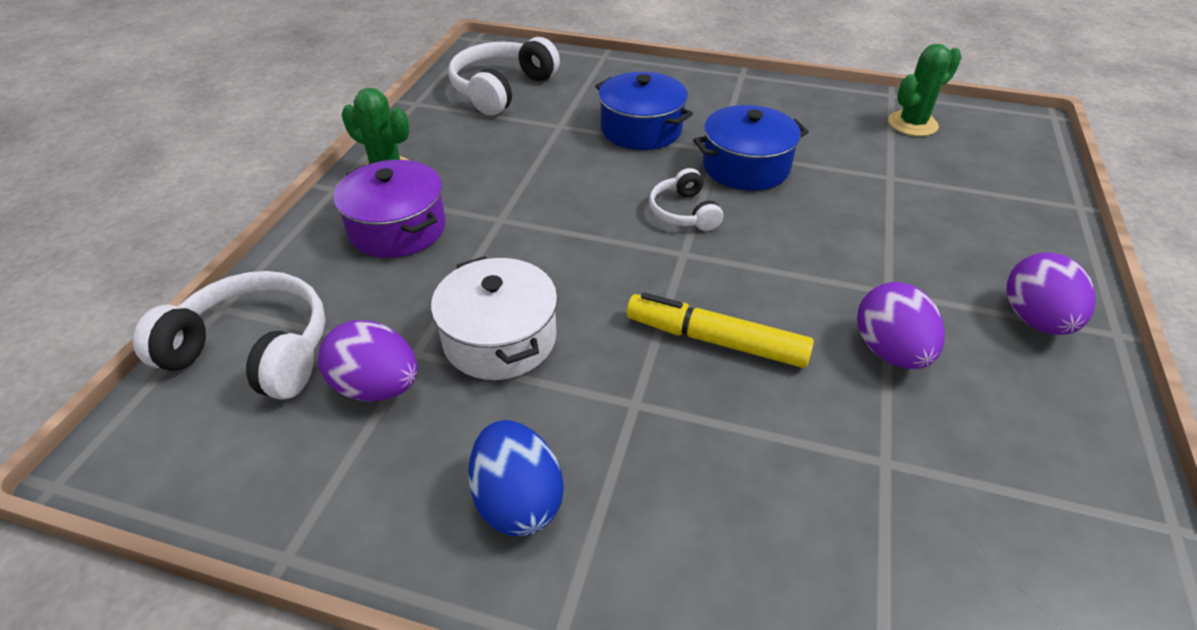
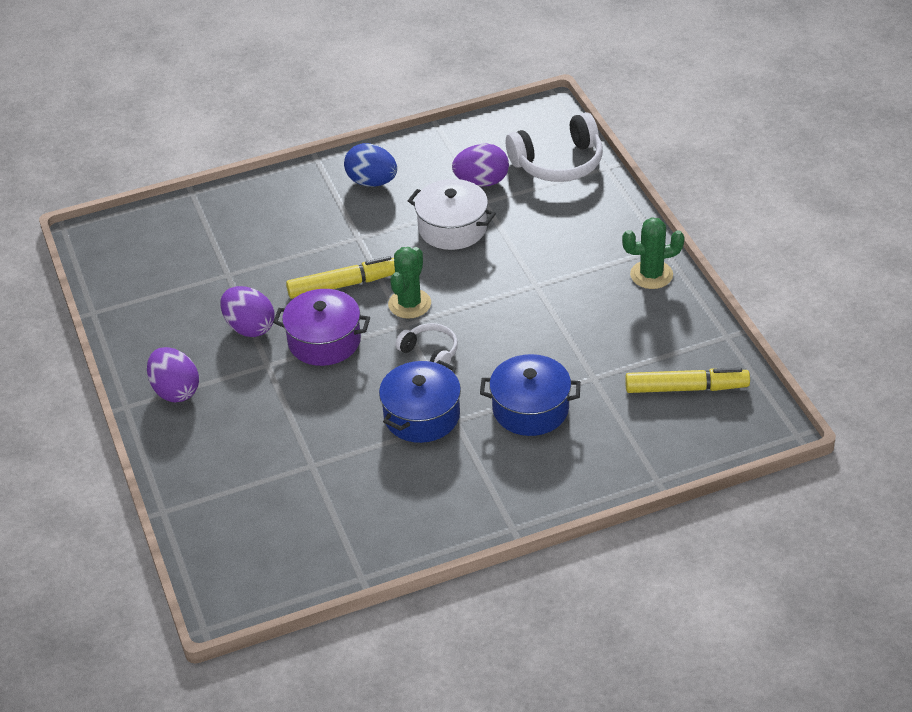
camera: 145 degrees right, 0 degrees up
(397, 228) = (586, 247): purple pot -> purple pot (324, 341)
(501, 89) = (686, 388): white headphones -> yellow marker
(912, 124) = (323, 543): green cactus -> green cactus (409, 304)

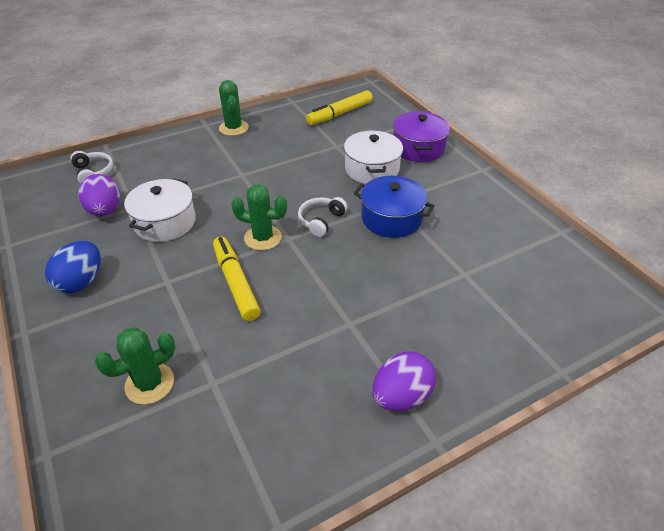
camera: 100 degrees left, 0 degrees up
(239, 238) = (149, 383): none -> green cactus
(249, 327) = (298, 347): purple egg -> none
(324, 341) = (313, 286): purple pot -> purple pot (418, 148)
(530, 409) = (372, 169): blue pot -> white pot
(558, 163) = (93, 172): white headphones -> white headphones, size x0.57
(686, 388) = (340, 114): yellow marker -> yellow marker turned 120 degrees counterclockwise

